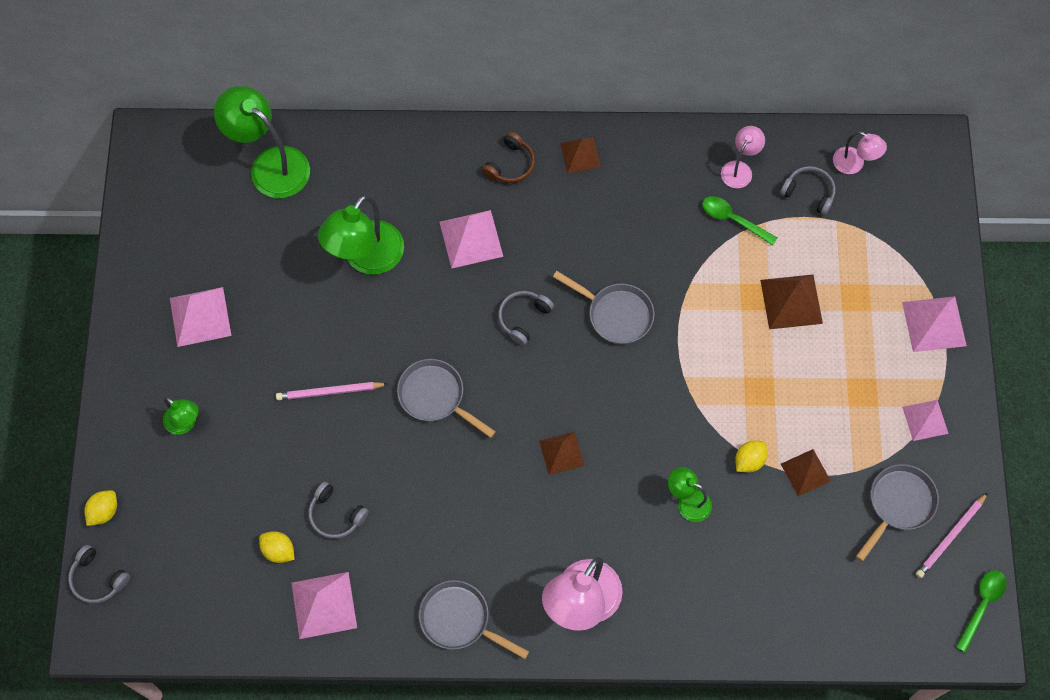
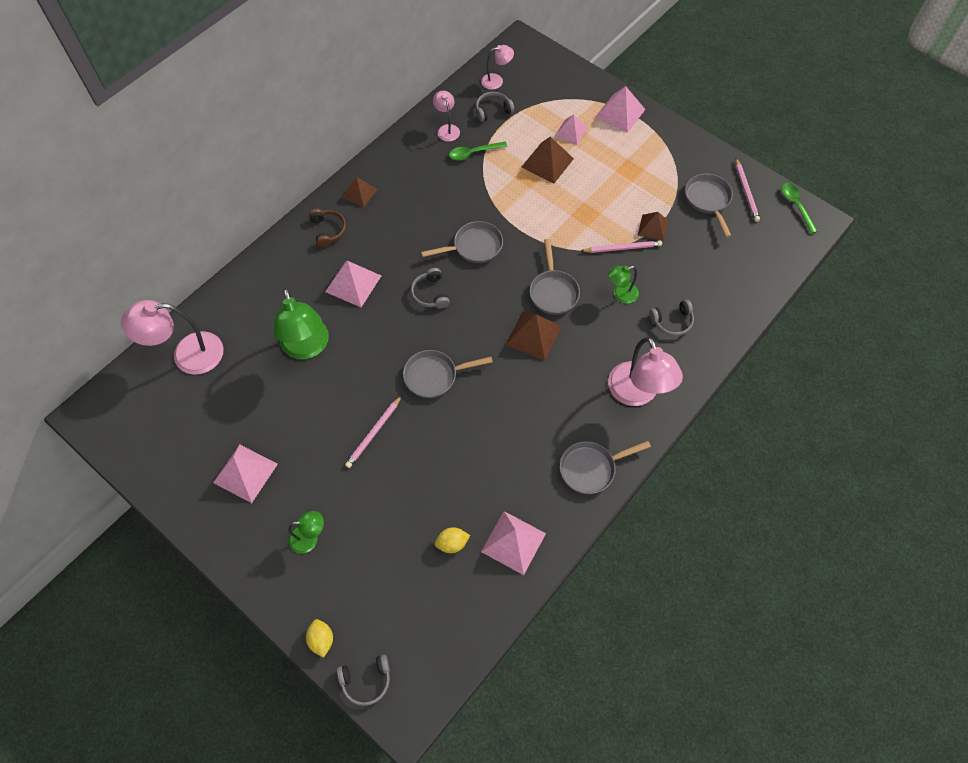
camera: 50 degrees left, 5 degrees down
(270, 165) = (187, 355): green lamp -> pink lamp
(336, 515) = (459, 490): grey headphones -> grey headphones (672, 322)
(561, 453) = (533, 335): brown pyramid -> brown pyramid, size x1.51
(630, 432) = (553, 292): none -> grey pan
(749, 461) = (622, 248): yellow lemon -> pink pencil
(925, 420) = (670, 155): pink pyramid -> pink pyramid (571, 132)

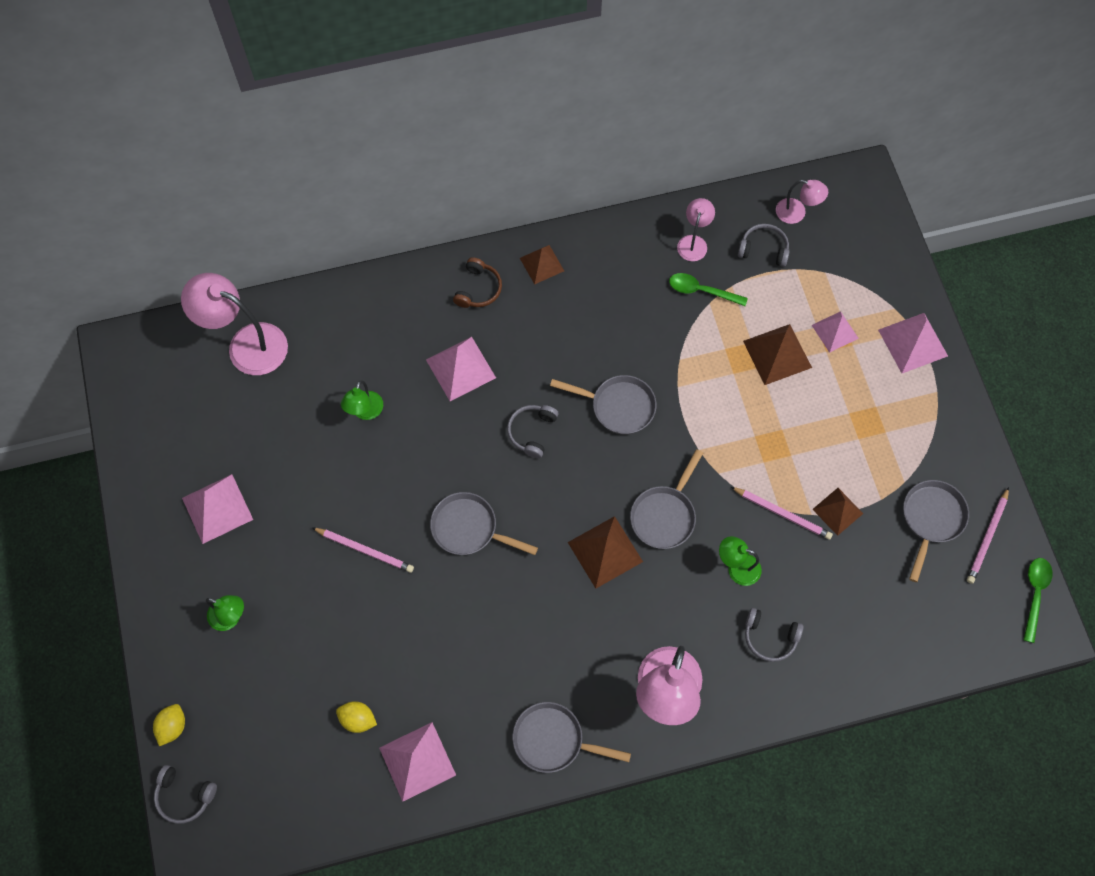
camera: 35 degrees right, 5 degrees up
(307, 348) = (365, 412): green lamp -> green lamp, size x0.53
(374, 433) = (365, 550): pink pencil -> pink pencil turned 135 degrees counterclockwise

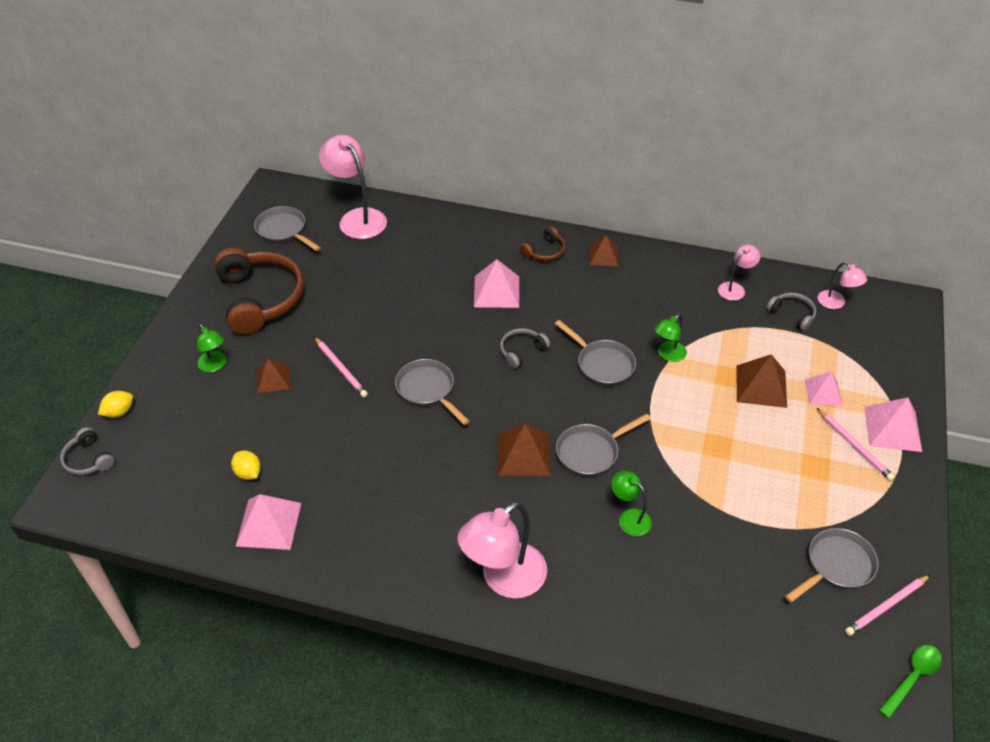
camera: 30 degrees right, 20 degrees down
(217, 508) = (260, 299): pink pyramid -> brown headphones
(365, 412) = (407, 288): green lamp -> green lamp (668, 355)
(553, 740) = (385, 565): grey pan -> grey pan (283, 231)
(701, 291) = (721, 320): green spoon -> none
(769, 637) = (625, 584): grey headphones -> none
(782, 514) = (695, 497): pink pencil -> pink pencil (854, 446)
(837, 511) = (748, 519): brown pyramid -> brown pyramid (272, 379)

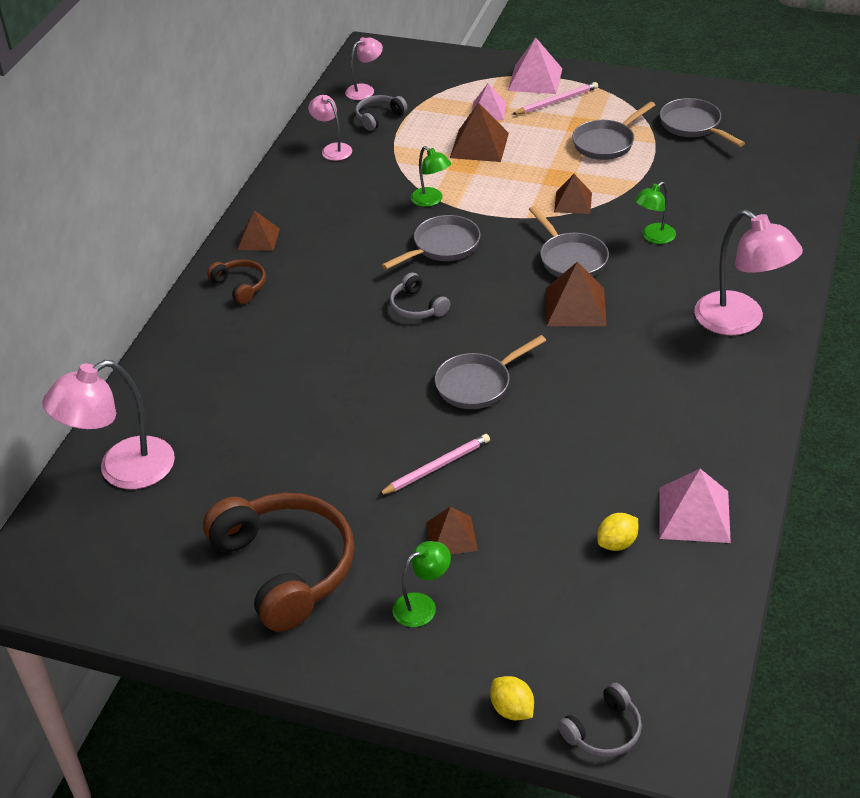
camera: 85 degrees left, 5 degrees down
(260, 299) = (286, 568): brown headphones -> brown headphones turned 75 degrees clockwise
(283, 231) = (131, 556): grey pan -> grey pan (606, 143)
(496, 291) = (308, 327): pink pyramid -> none
(678, 456) = (573, 202): none -> brown pyramid
(886, 607) = (730, 106): pink pencil -> none
(912, 677) = (794, 103): green spoon -> none

